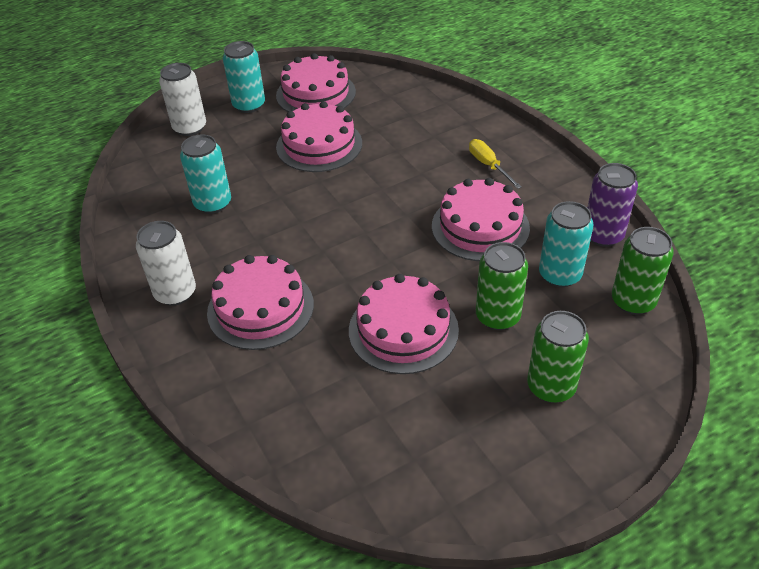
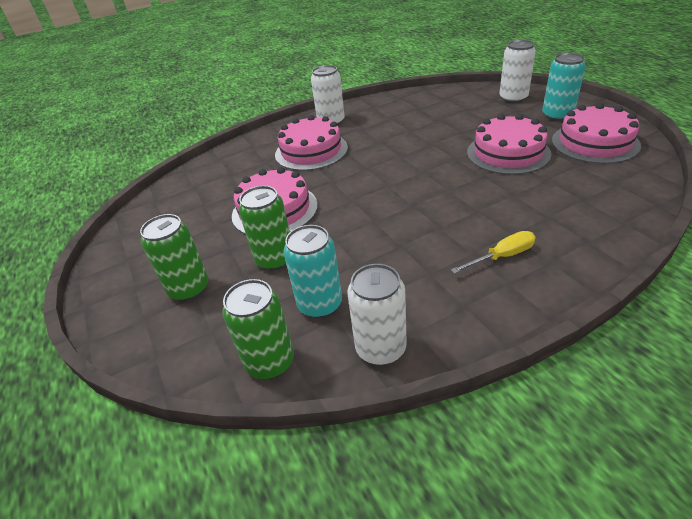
camera: 95 degrees right, 5 degrees down
(213, 203) = (420, 120): turquoise can -> none
(480, 227) = (395, 250): pink cake -> none
(603, 235) = (380, 348): purple can -> white can

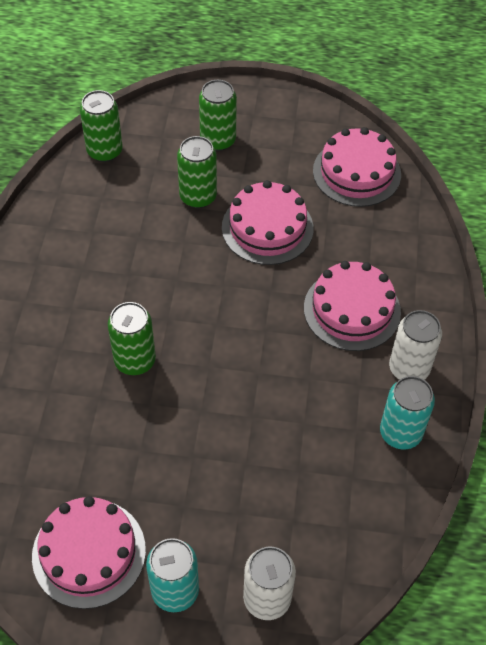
camera: 120 degrees right, 15 degrees up
(320, 304) = (123, 196): turquoise can -> turquoise can (400, 433)
(380, 348) = (56, 202): white can -> none
(465, 198) = (135, 361): none -> green can
(502, 256) = (48, 320): yellow screwdriver -> none
(508, 153) = (160, 460): pink cake -> pink cake (356, 172)

